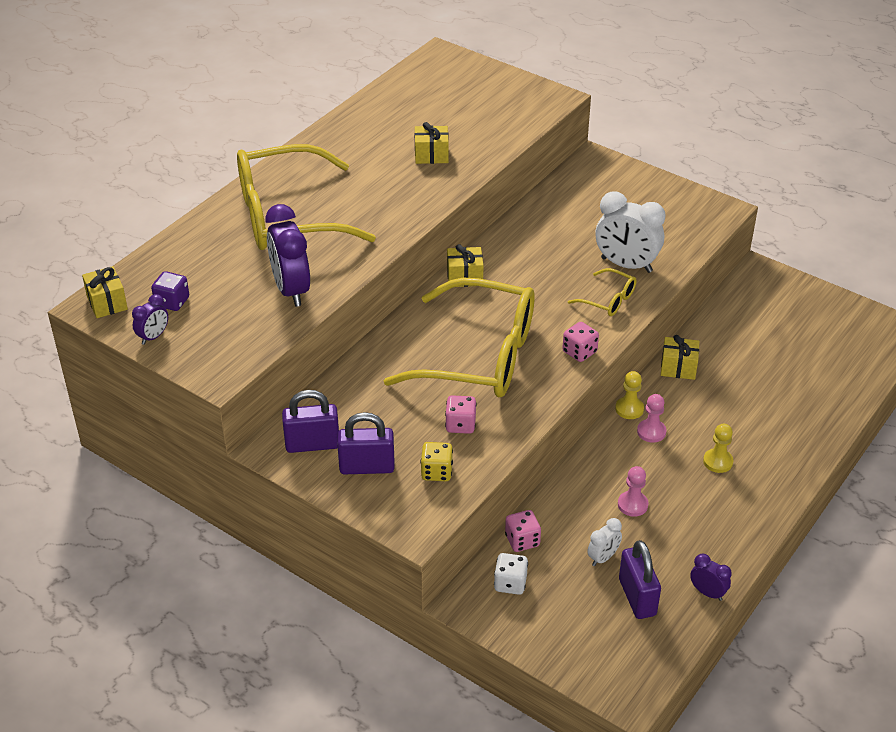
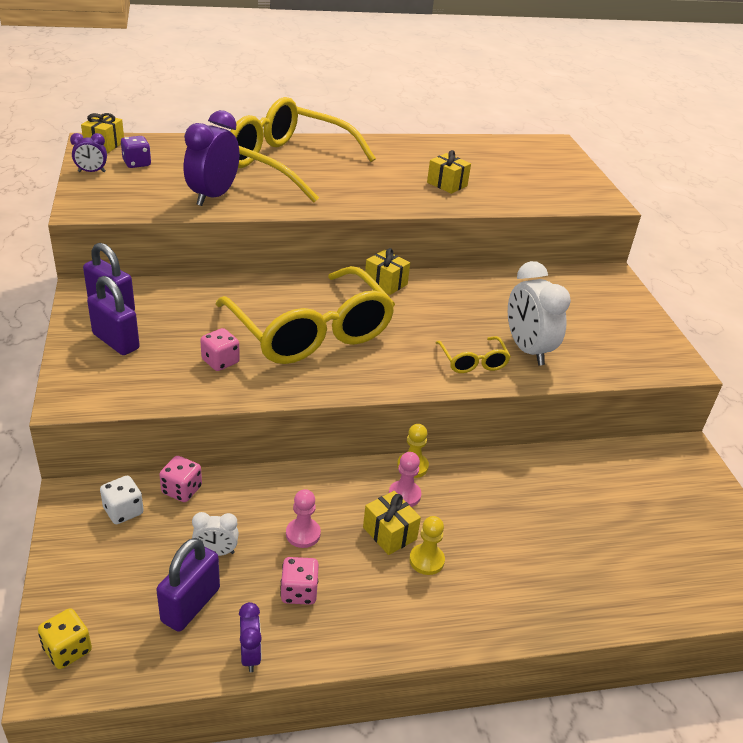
camera: 40 degrees right, 5 degrees down
(437, 472) = (151, 377): yellow dice -> yellow dice (68, 650)
(579, 352) = (389, 378): pink dice -> pink dice (299, 592)
(678, 368) = (501, 468): yellow gift -> yellow gift (389, 533)

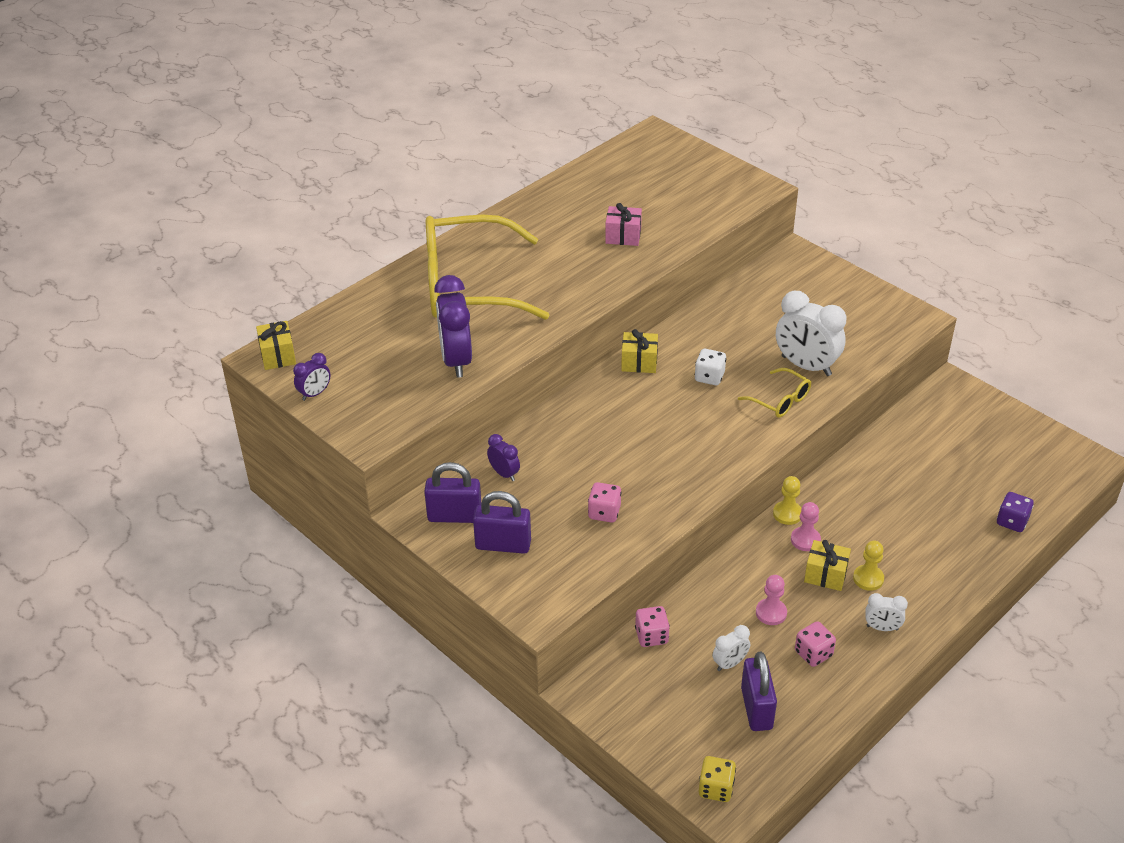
camera: 30 degrees left, 5 degrees up
(123, 511) = (631, 678): white dice -> white dice (709, 377)
(137, 163) = (339, 361): purple dice -> purple dice (1012, 521)
(250, 655) = (830, 713): purple clock -> purple clock (504, 474)
(310, 331) = (636, 444): yellow glasses -> none
(391, 611) = (882, 628): none -> white clock
(447, 184) = (623, 236): yellow gift -> pink gift

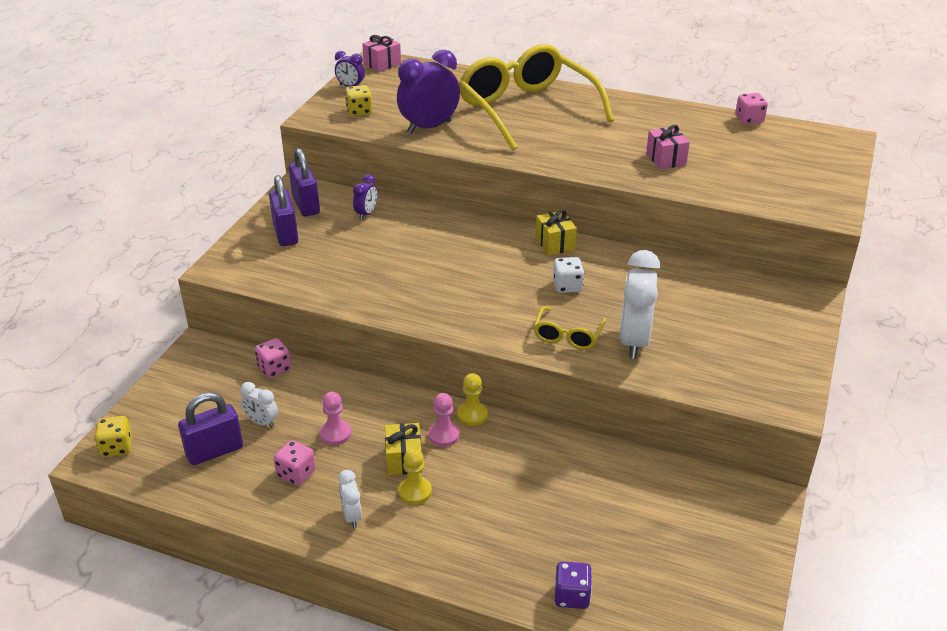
camera: 65 degrees right, 5 degrees down
(278, 356) = (382, 64): yellow gift -> pink gift
(381, 401) = (359, 111): none -> yellow dice
(604, 512) = (349, 272): pink dice -> pink dice (749, 119)

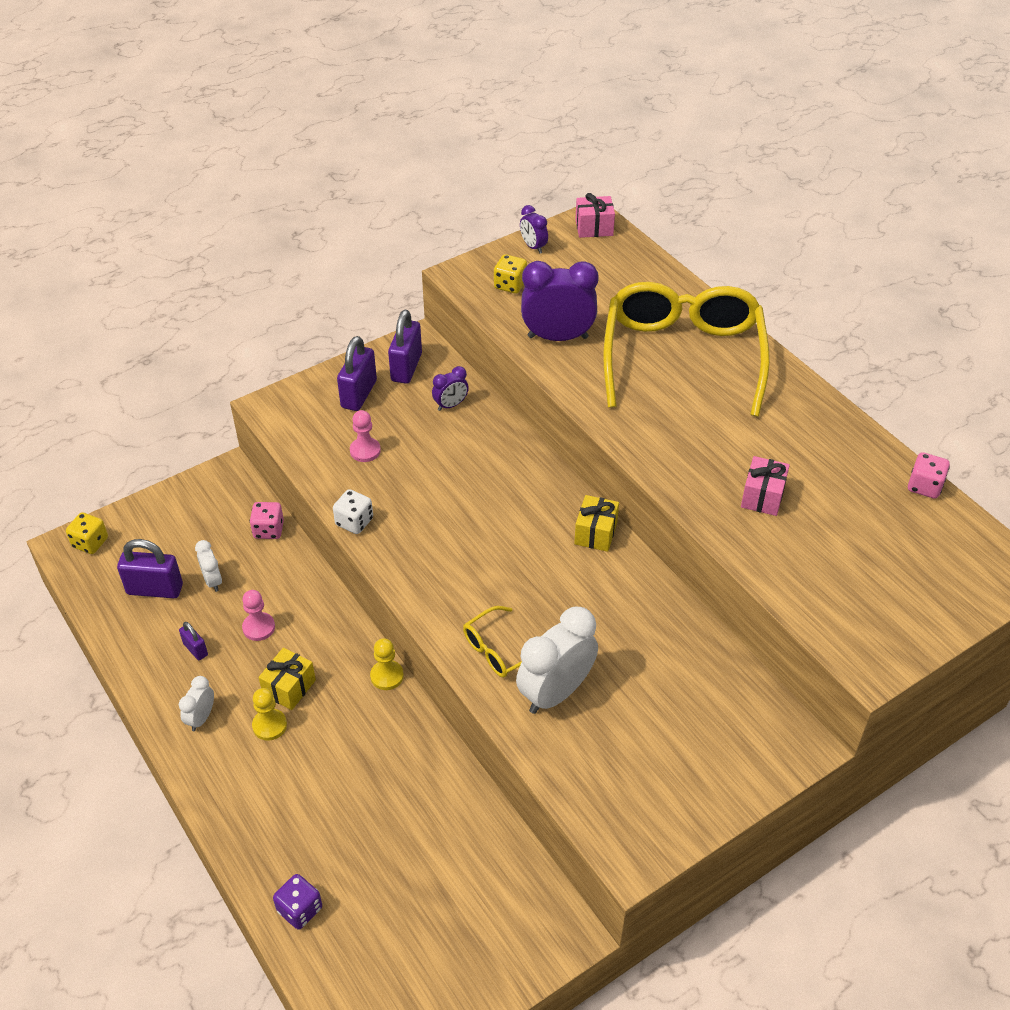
camera: 35 degrees right, 10 degrees up
(296, 474) = (195, 649): pink dice -> purple padlock
(444, 435) = (344, 682): pink pawn -> pink pawn (365, 451)
(567, 286) = (556, 592): white dice -> white dice (354, 522)

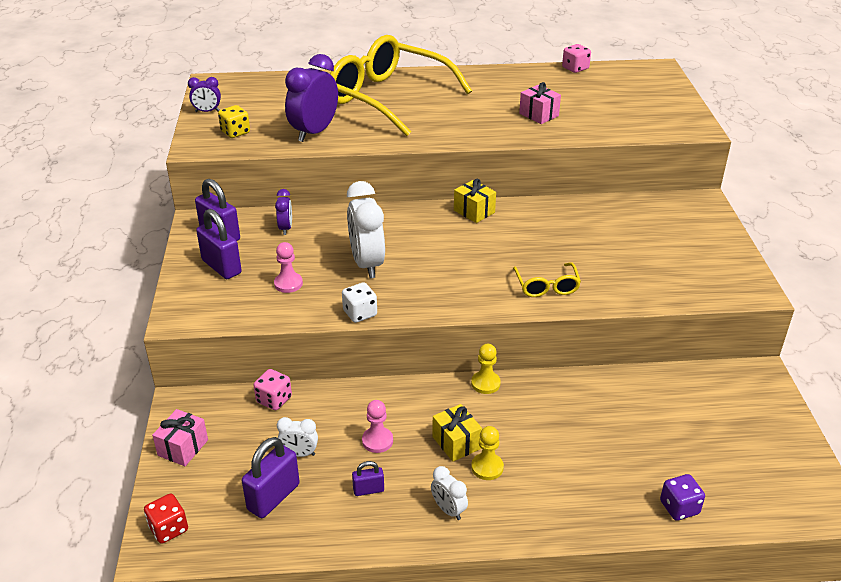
camera: 60 degrees left, 10 degrees down
(90, 543) = (169, 529): yellow dice -> red dice
(555, 692) = (602, 275): white clock -> white clock (367, 264)
(594, 228) = (220, 85): pink gift -> pink gift (183, 447)

